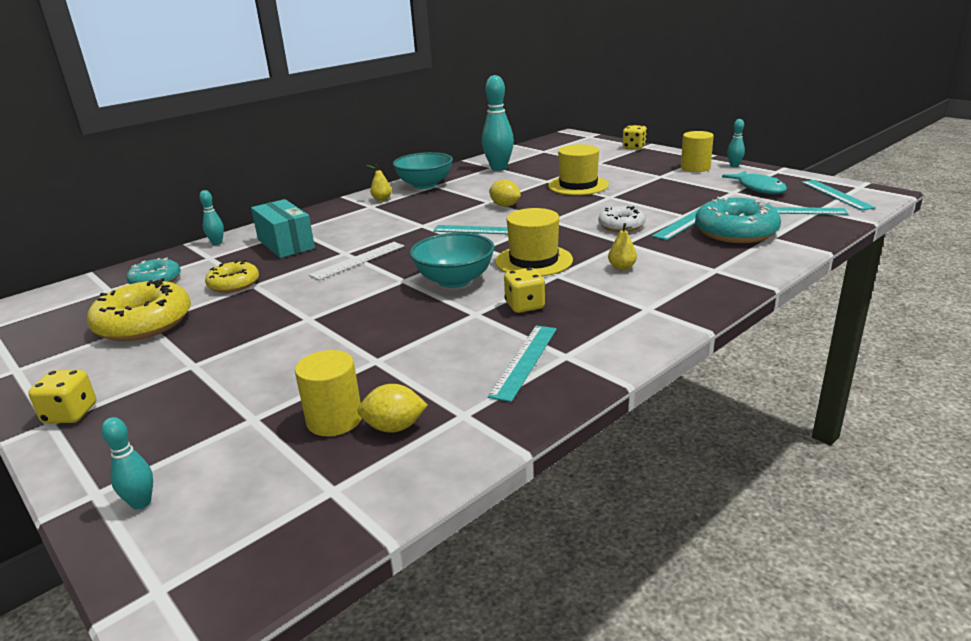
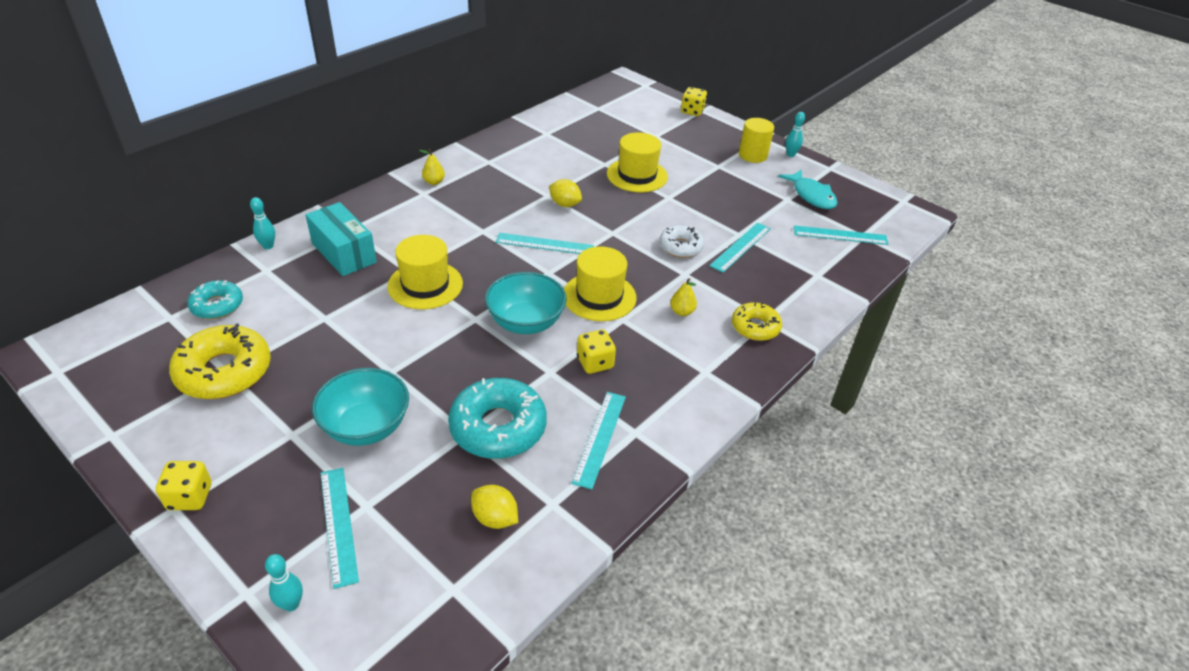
camera: 10 degrees left, 15 degrees up
(234, 284) = (303, 316): yellow donut -> yellow donut (755, 327)
(334, 420) = (441, 508): yellow cylinder -> none
(358, 260) = (425, 285): white ruler -> yellow hat
(394, 427) = (495, 518): yellow lemon -> yellow lemon turned 45 degrees clockwise
(425, 185) = (477, 160): turquoise bowl -> turquoise bowl (366, 427)
(499, 168) = (553, 136): turquoise bowling pin -> none
(735, 232) = (786, 264): turquoise donut -> turquoise donut (498, 427)
(836, 194) = (881, 212): turquoise ruler -> turquoise ruler (338, 525)

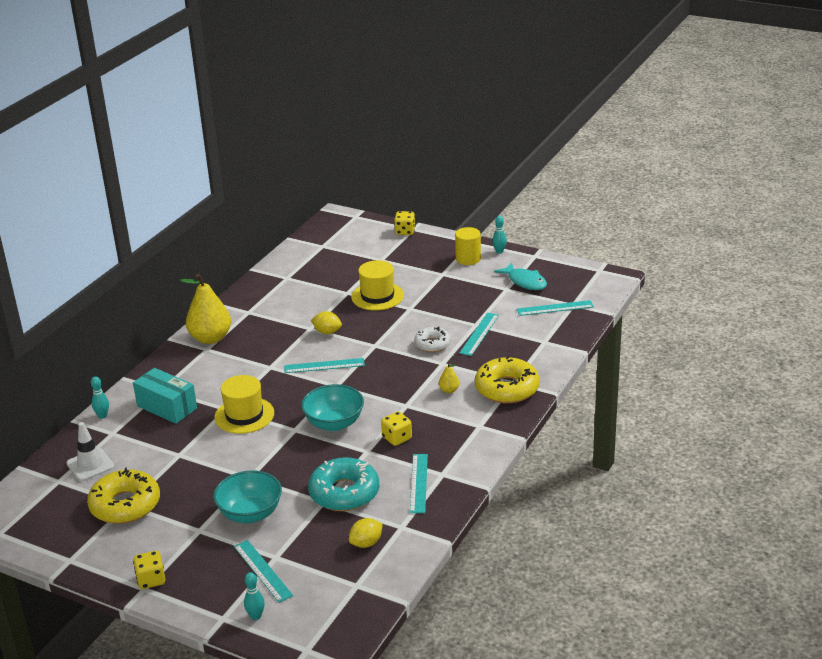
camera: 10 degrees left, 10 degrees down
(217, 305) = (90, 465): turquoise donut -> white traffic cone
(434, 182) = (210, 338): yellow pear -> yellow pear, size x2.32
(495, 518) = (366, 543): yellow lemon -> yellow lemon turned 60 degrees counterclockwise
(599, 296) = (382, 393): yellow hat -> none
(755, 327) = (507, 388): yellow donut -> yellow donut, size x1.67

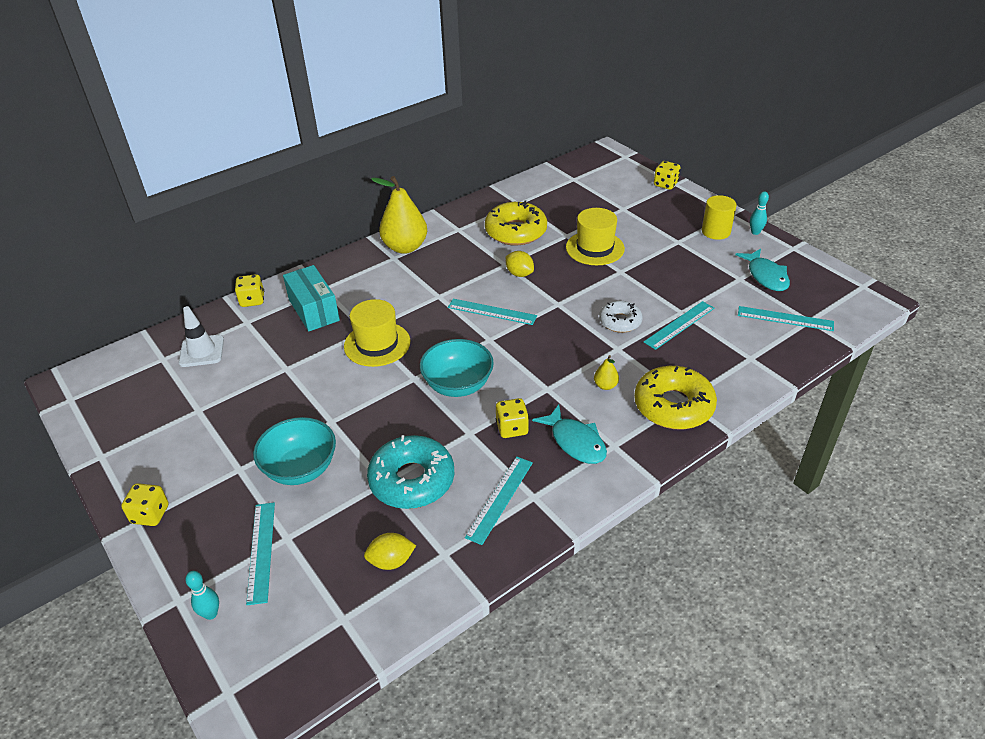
camera: 25 degrees right, 10 degrees up
(102, 416) = (252, 300): turquoise bowling pin -> yellow dice
(125, 505) = (196, 410): yellow donut -> yellow donut (516, 231)
(450, 432) = (575, 442): none -> turquoise fish

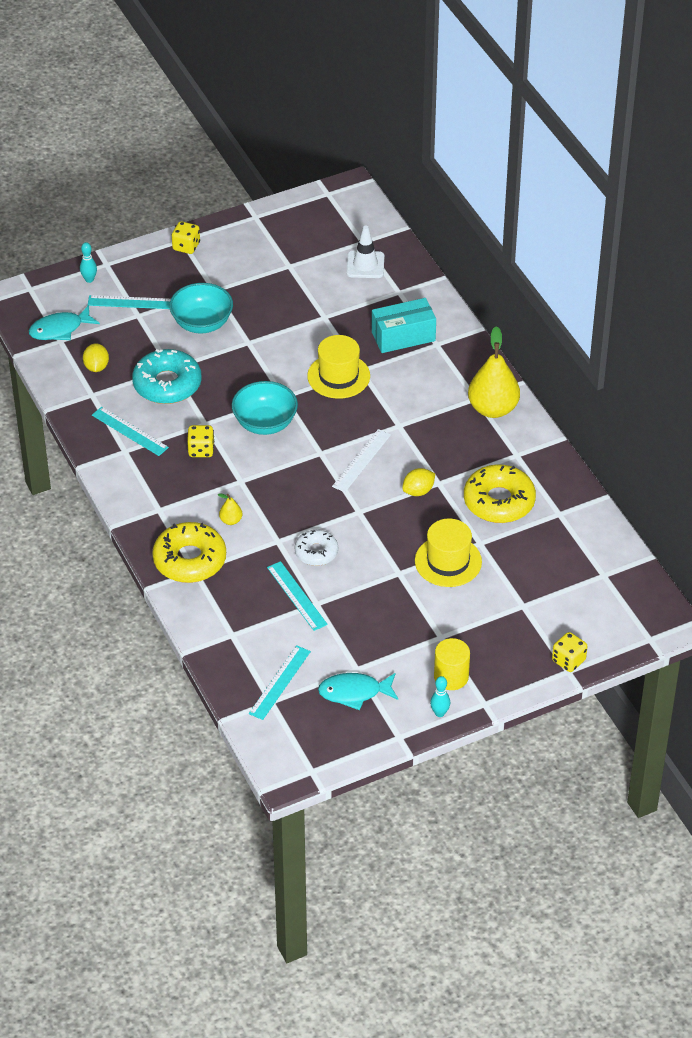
camera: 100 degrees right, 5 degrees up
(252, 300) = (431, 295): yellow dice -> none
(492, 312) = (361, 460): turquoise ruler -> white ruler
(575, 442) = (171, 486): turquoise fish -> turquoise fish (60, 329)

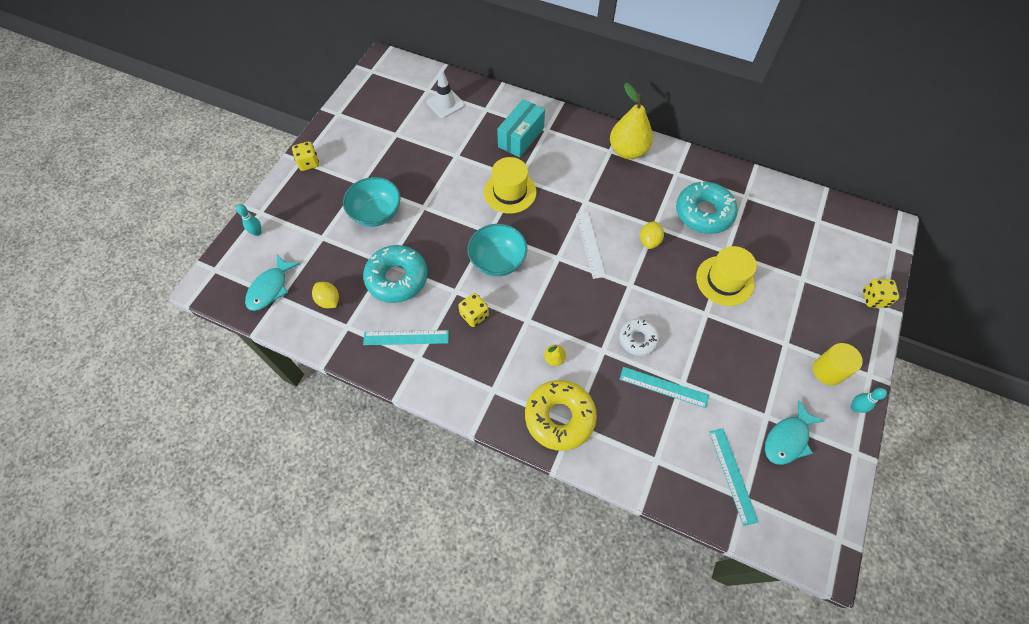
camera: 40 degrees left, 15 degrees up
(131, 302) = (307, 230): turquoise ruler -> none
(499, 501) = (703, 213): yellow donut -> turquoise donut

